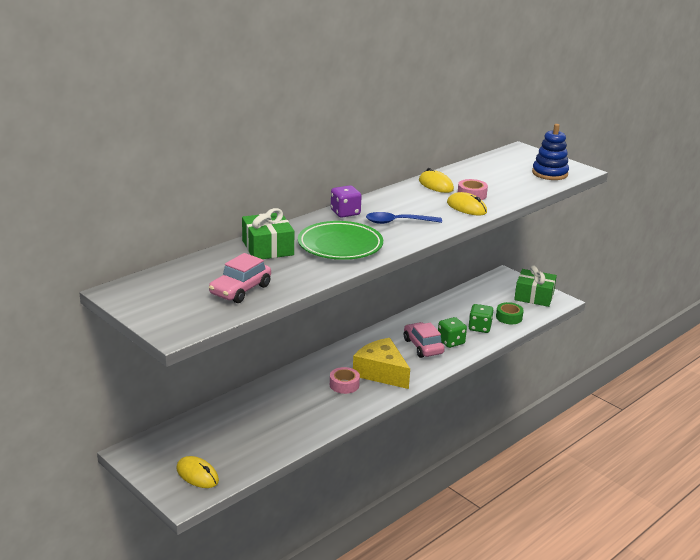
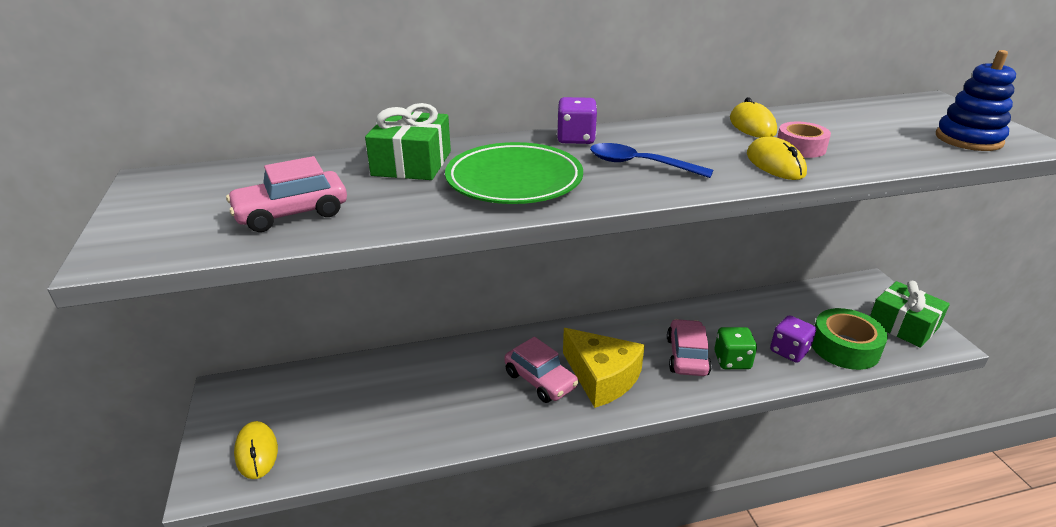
camera: 30 degrees right, 5 degrees up
(344, 385) = (540, 380): pink tape -> pink car
(381, 372) = (602, 378): yellow cheese -> yellow cheese turned 150 degrees clockwise
(479, 328) = (789, 351): green dice -> purple dice
(509, 317) = (844, 347): green tape -> green tape, size x1.65

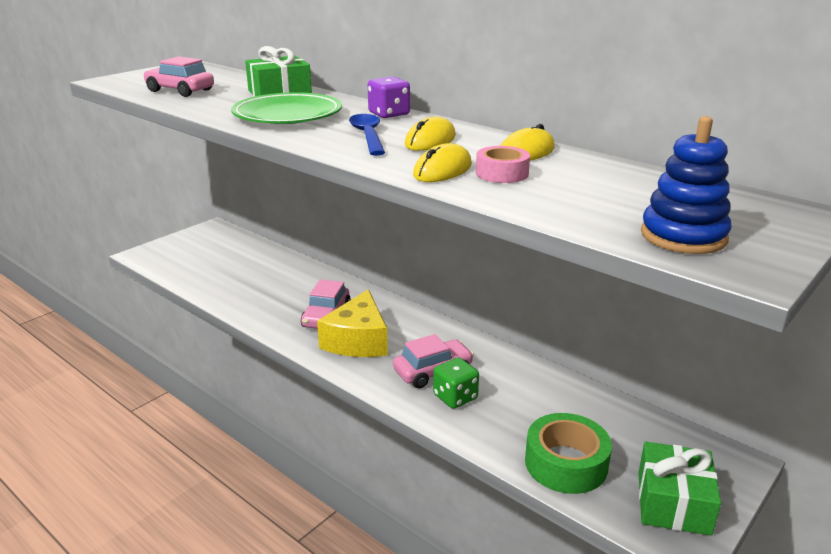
camera: 55 degrees right, 5 degrees down
(256, 452) = (173, 256): yellow mouse -> yellow mouse (430, 141)
(789, 351) = (512, 427): purple dice -> none

